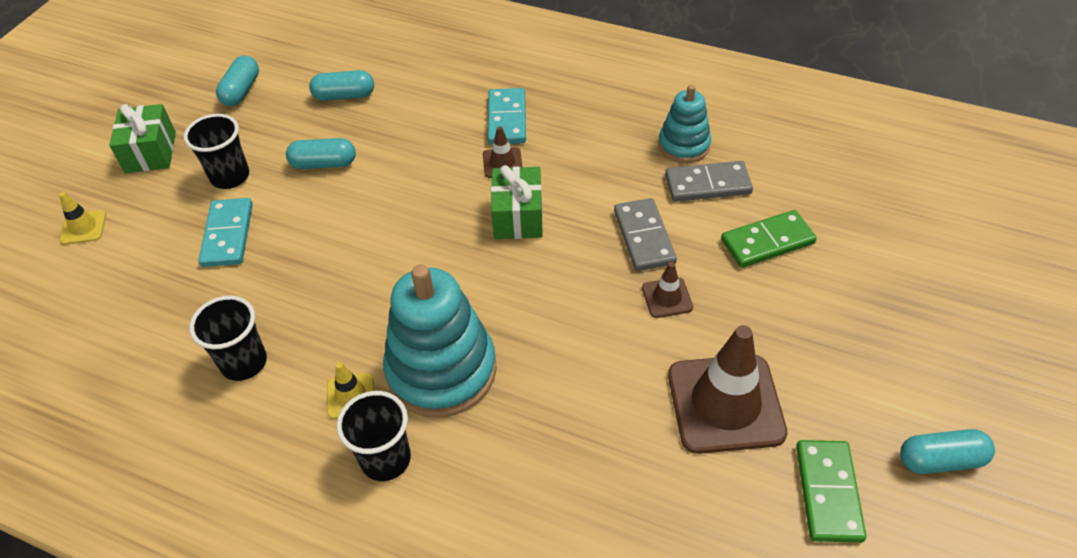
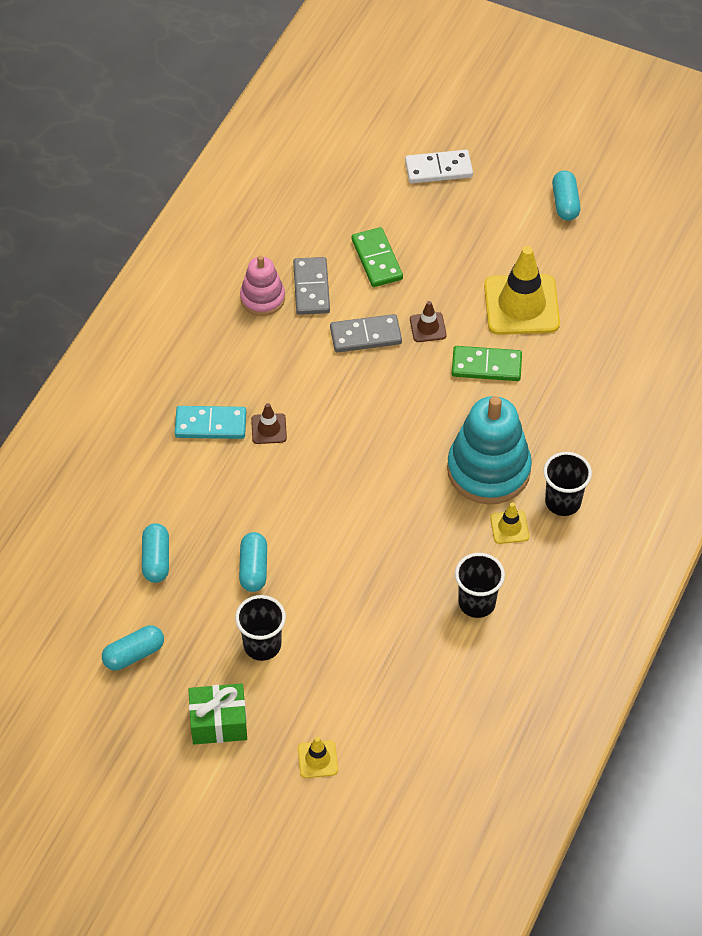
camera: 90 degrees left, 5 degrees up
(228, 235) = (337, 635): turquoise domino -> none
(241, 91) = (134, 654): turquoise capsule -> turquoise capsule turned 45 degrees counterclockwise
(518, 216) = (335, 419): green gift -> none
(684, 145) = (262, 298): turquoise stacking toy -> pink stacking toy
(725, 404) = (521, 305): brown traffic cone -> yellow traffic cone
(828, 492) = (587, 262): green domino -> green domino (486, 366)
(947, 299) = (438, 169): none -> white domino

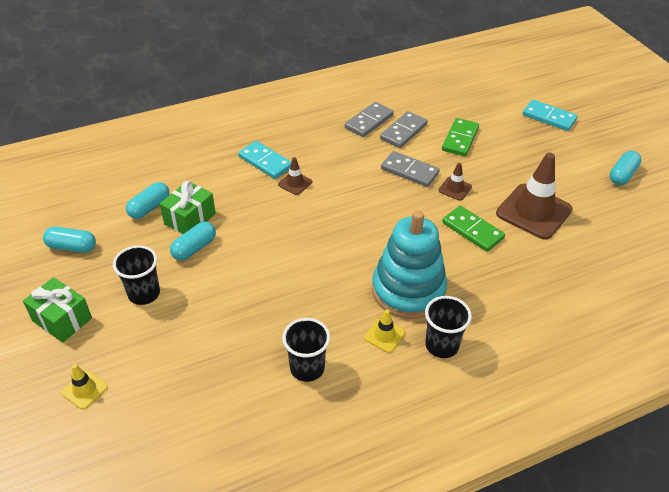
camera: 40 degrees right, 10 degrees down
(211, 542) = (190, 219): none -> green gift
(262, 298) = (369, 121): pink stacking toy -> grey domino
(438, 169) = (549, 117): white domino -> turquoise domino
(521, 305) = (533, 211): yellow traffic cone -> brown traffic cone

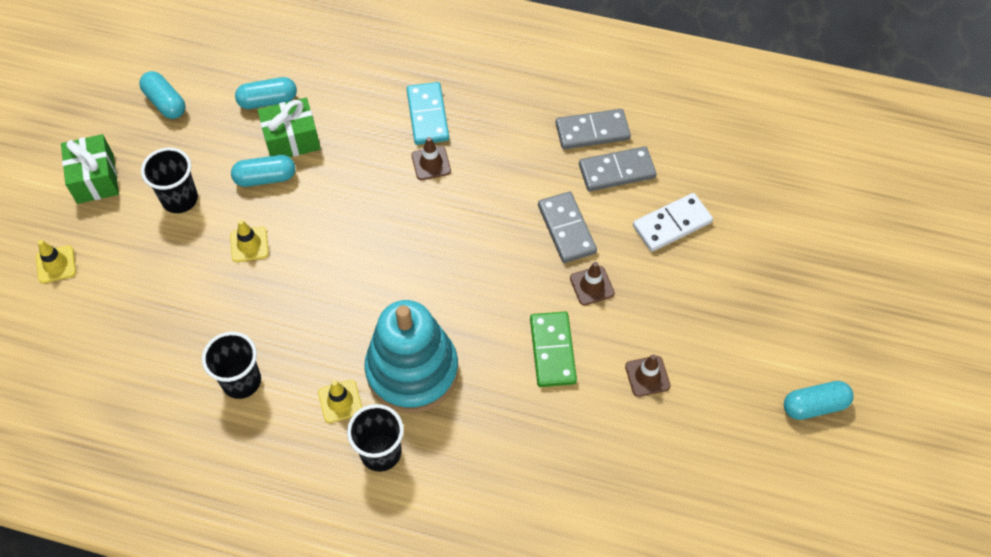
camera: 40 degrees right, 15 degrees up
(224, 289) = (249, 244): none -> yellow traffic cone
(460, 139) = (672, 224): green domino -> white domino
(533, 211) = (647, 376): brown traffic cone -> brown traffic cone, size x0.46
(549, 117) = (820, 265): turquoise domino -> none

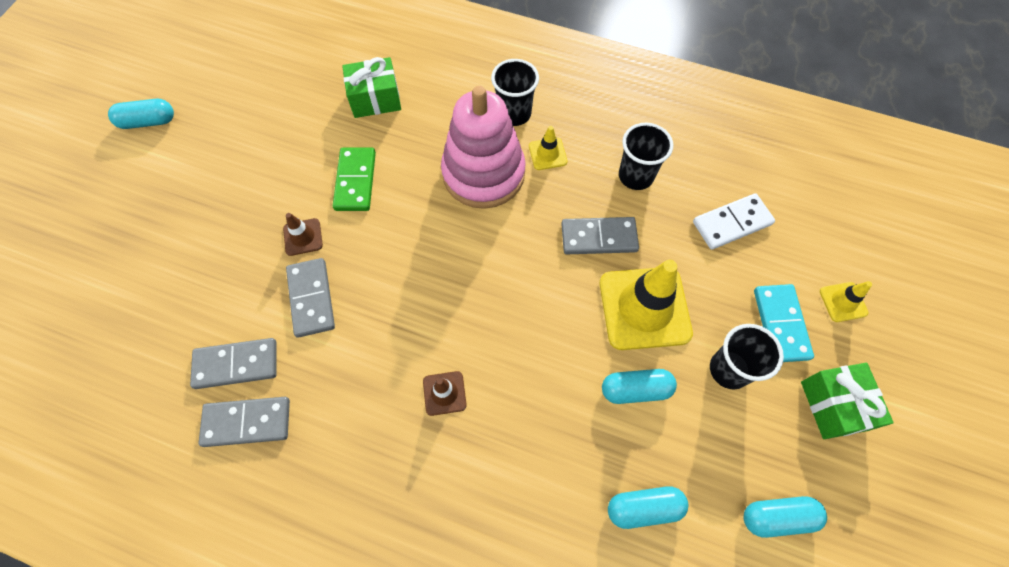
camera: 175 degrees left, 5 degrees up
(165, 102) = (777, 517): turquoise capsule -> turquoise capsule turned 60 degrees counterclockwise
(249, 244) = (644, 308): yellow traffic cone -> yellow traffic cone, size x2.16
(288, 308) = (599, 238): none -> grey domino
(292, 140) = (609, 442): green gift -> green gift (375, 99)
(412, 371) = (483, 173): turquoise stacking toy -> pink stacking toy
(427, 115) = (441, 465): turquoise domino -> turquoise domino (781, 324)
(647, 376) = (278, 154): brown traffic cone -> none
(672, 224) = (201, 295): white domino -> white domino (732, 223)

